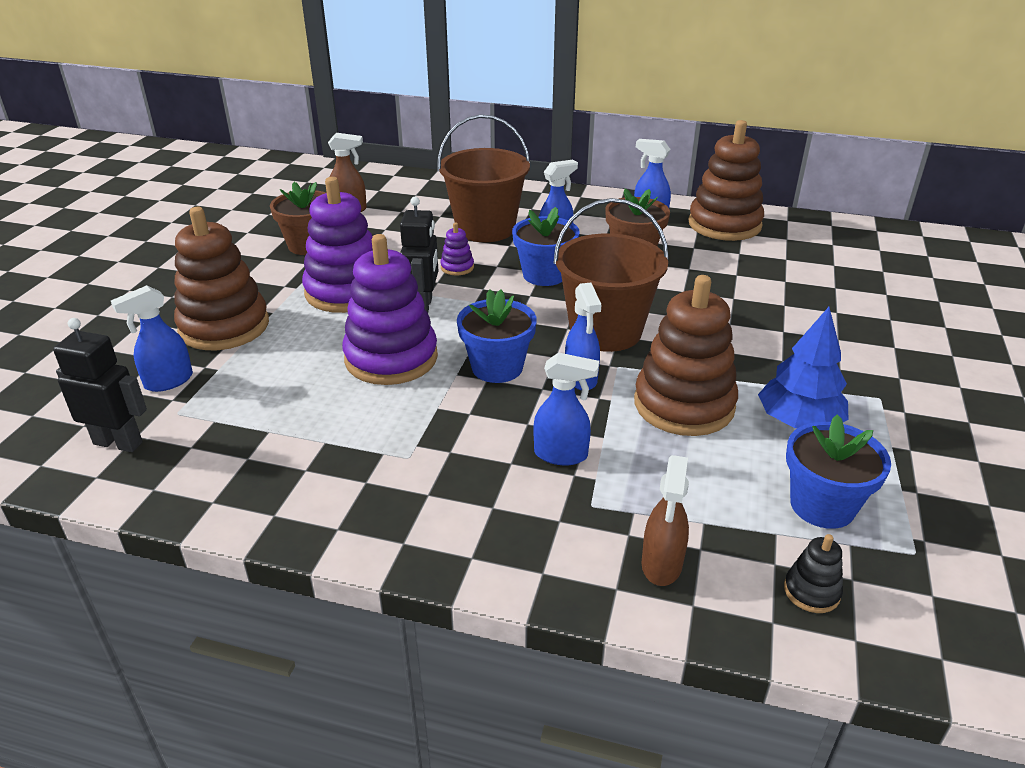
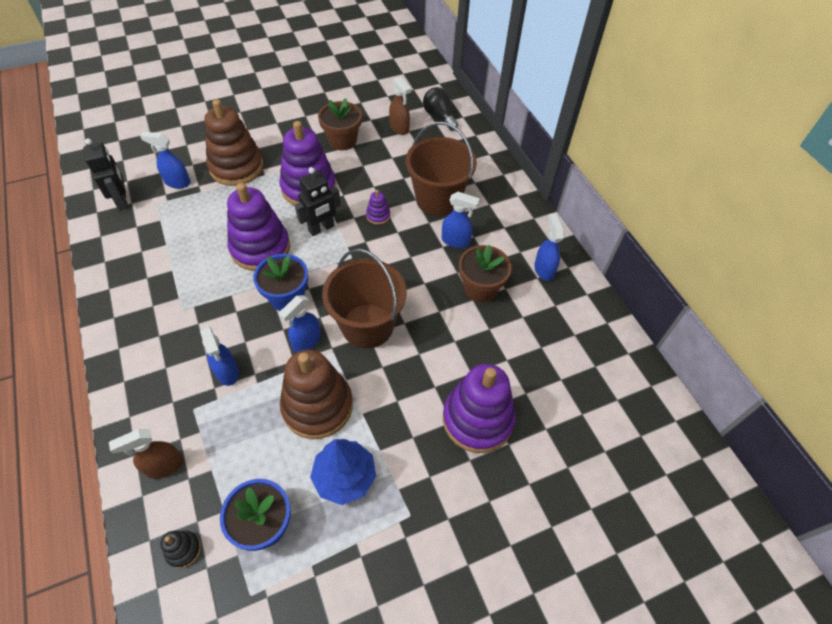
camera: 50 degrees right, 20 degrees up
(371, 185) = (439, 116): none -> black light bulb
(544, 275) = (407, 260): blue flower pot -> none
(724, 225) = (577, 318): brown stacking toy -> none
(793, 316) = (477, 419): none -> purple stacking toy

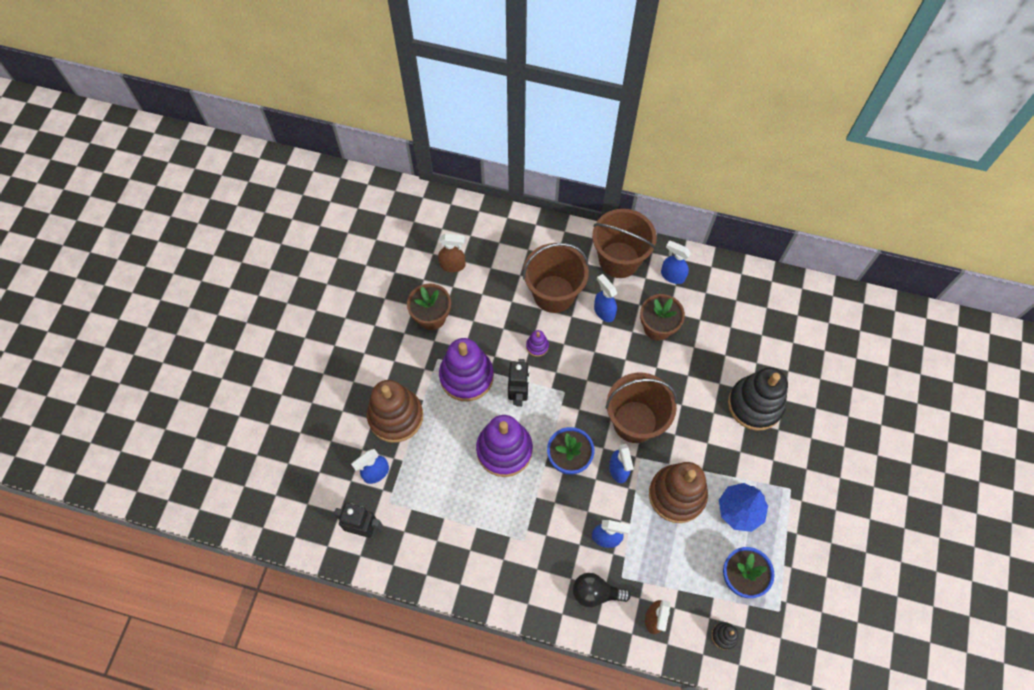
camera: 50 degrees left, 10 degrees up
(439, 116) = (464, 227): black light bulb -> black light bulb (595, 593)
(456, 241) = (604, 311): blue spray bottle -> blue spray bottle turned 90 degrees counterclockwise
(477, 419) = (755, 404): purple stacking toy -> black stacking toy
(517, 223) = (619, 260): none -> brown bucket

